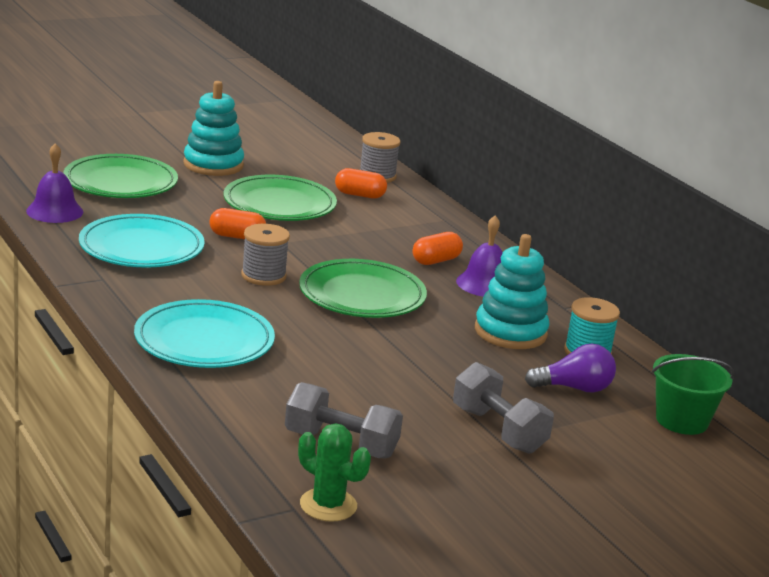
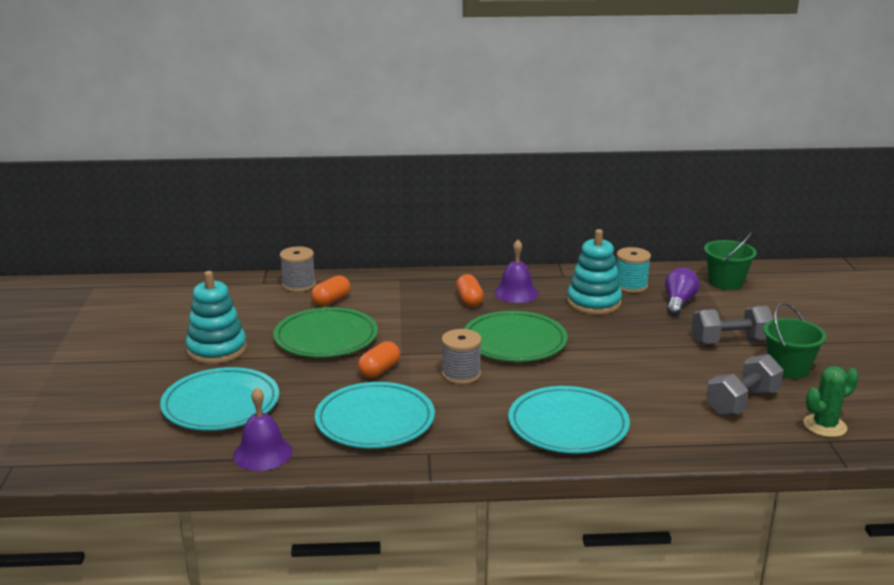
camera: 60 degrees left, 0 degrees up
(120, 183) = (221, 404): green plate -> turquoise plate
(462, 476) = (788, 368): none -> green bucket

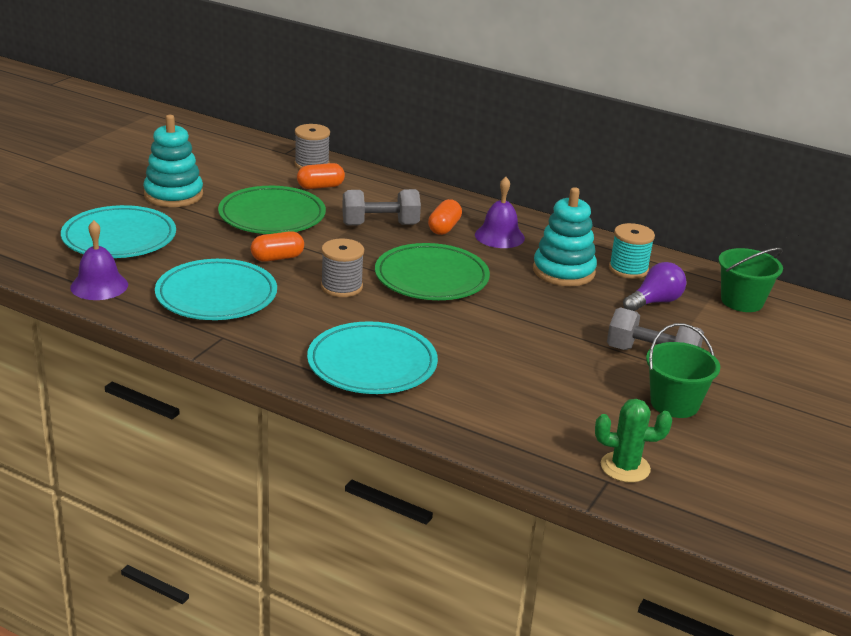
camera: 30 degrees right, 5 degrees up
(742, 402) = (572, 413): grey dumbbell -> grey dumbbell (380, 225)

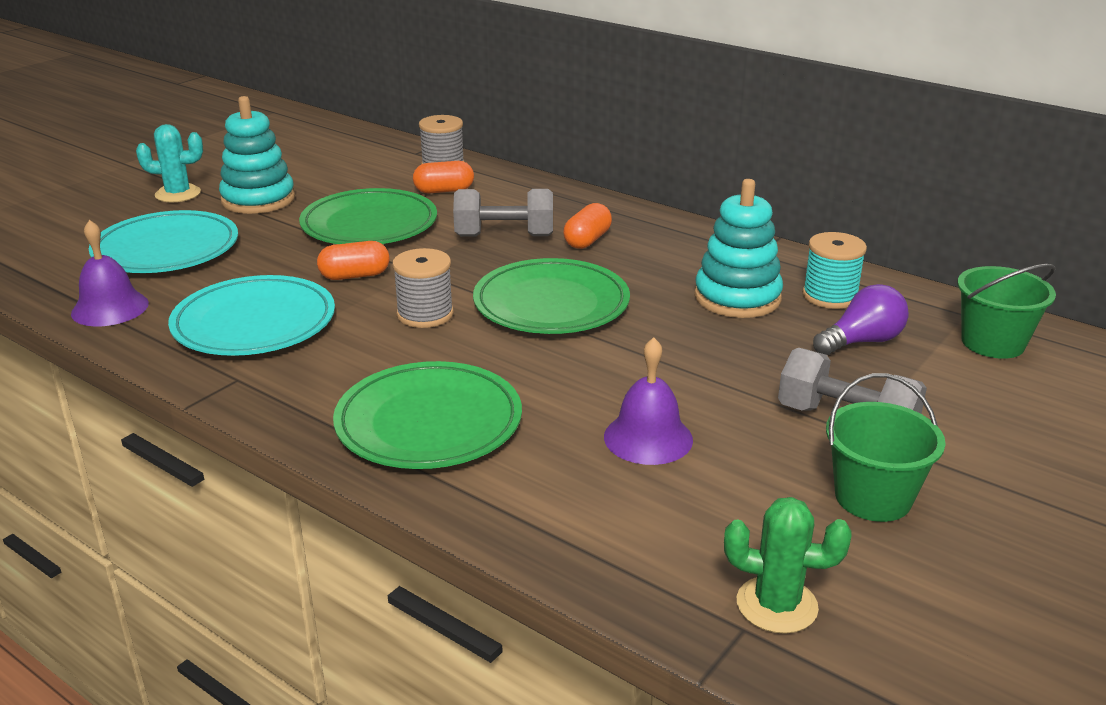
camera: 10 degrees right, 0 degrees up
(104, 190) = (178, 194): none -> turquoise cactus
(372, 364) = (429, 422): turquoise plate -> green plate
(499, 236) = (659, 251): purple bell -> purple bell (648, 438)

